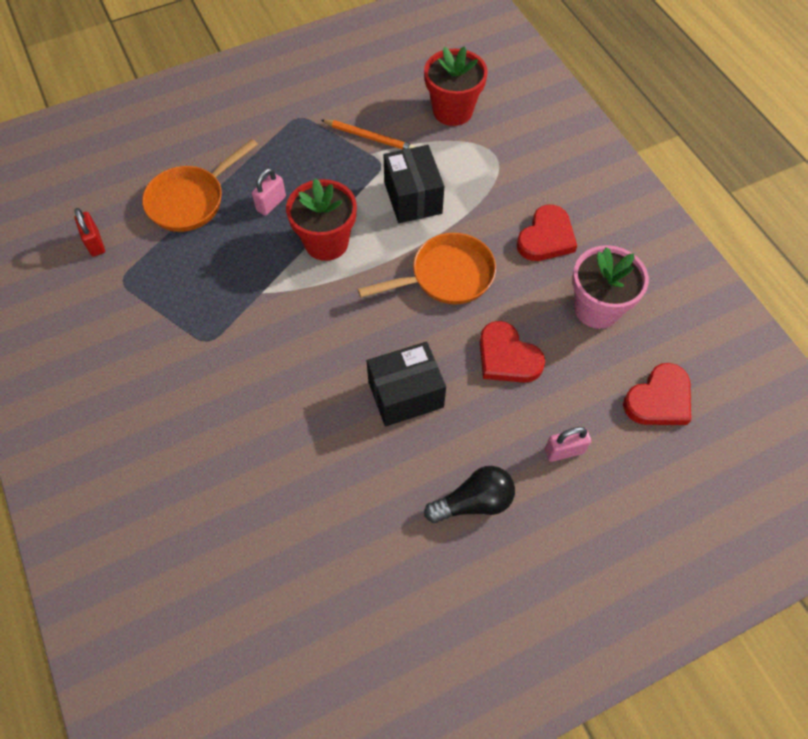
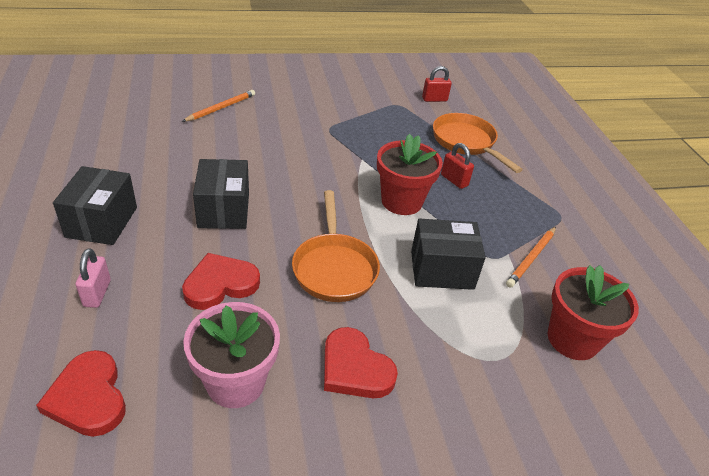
camera: 100 degrees right, 20 degrees down
(197, 482) = (221, 108): none -> orange pencil
(271, 203) = (454, 180): pink padlock -> red padlock
(474, 502) = (101, 222): black light bulb -> black box

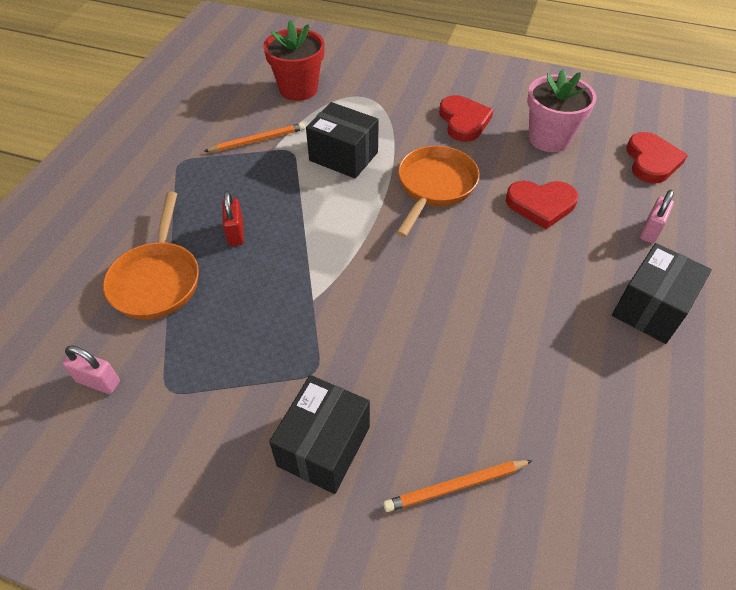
camera: 145 degrees left, 10 degrees up
(223, 210) = (514, 280): black box -> black box (324, 446)
(401, 201) = (318, 227): red flower pot -> none
(434, 99) = (98, 381): red padlock -> pink padlock

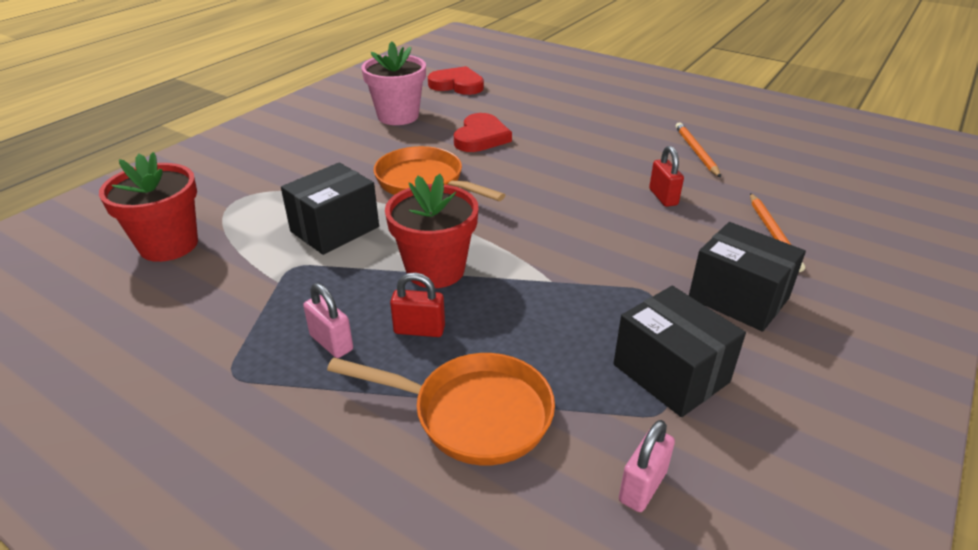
camera: 75 degrees left, 15 degrees down
(257, 140) = (247, 292): orange pencil -> orange pencil (696, 152)
(308, 224) = (435, 270): none -> red flower pot
(463, 121) = (337, 149): red heart -> none
(490, 373) = (663, 197): none -> red padlock
(650, 231) = (534, 103): pink padlock -> pink padlock (331, 343)
(651, 308) = (611, 121): black box -> black box (671, 373)

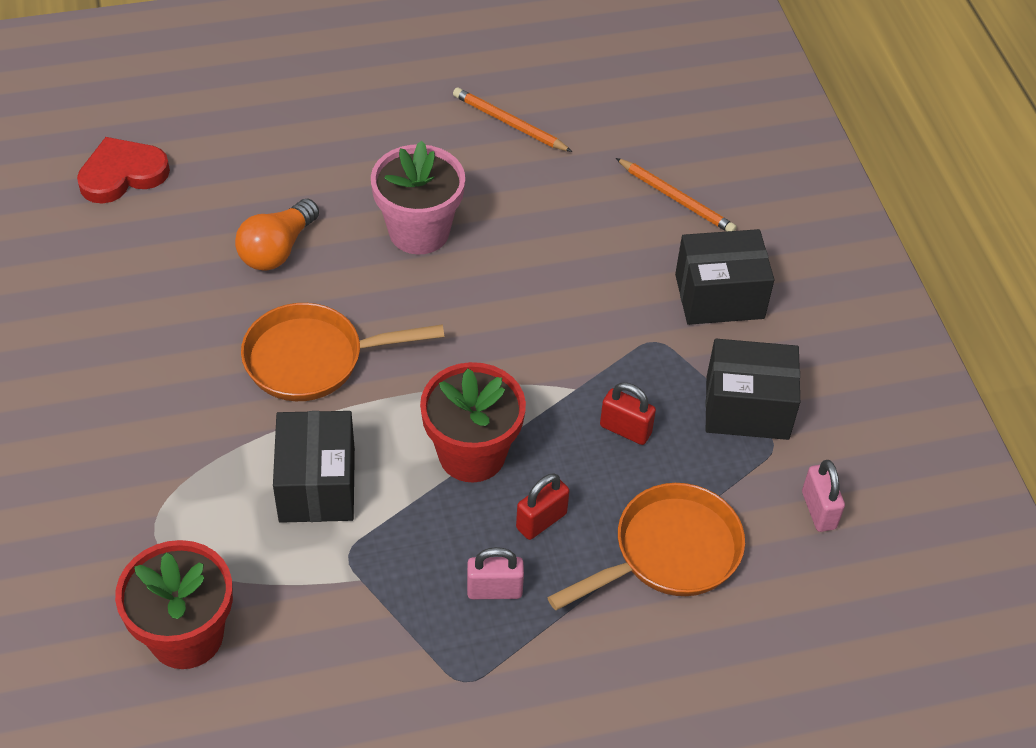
camera: 50 degrees left, 15 degrees up
(398, 116) = (133, 280): pink flower pot -> pink flower pot (419, 231)
(481, 137) = (277, 249): red heart -> orange light bulb
(663, 197) = (549, 214): red padlock -> red padlock (625, 429)

